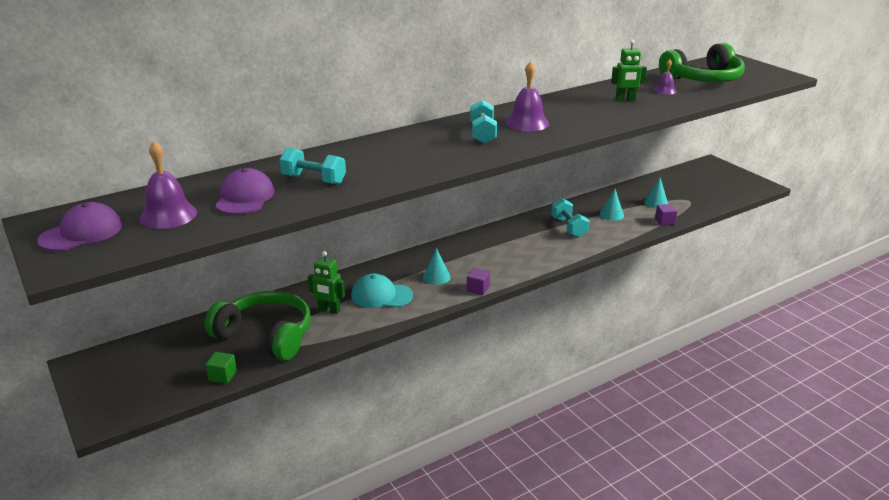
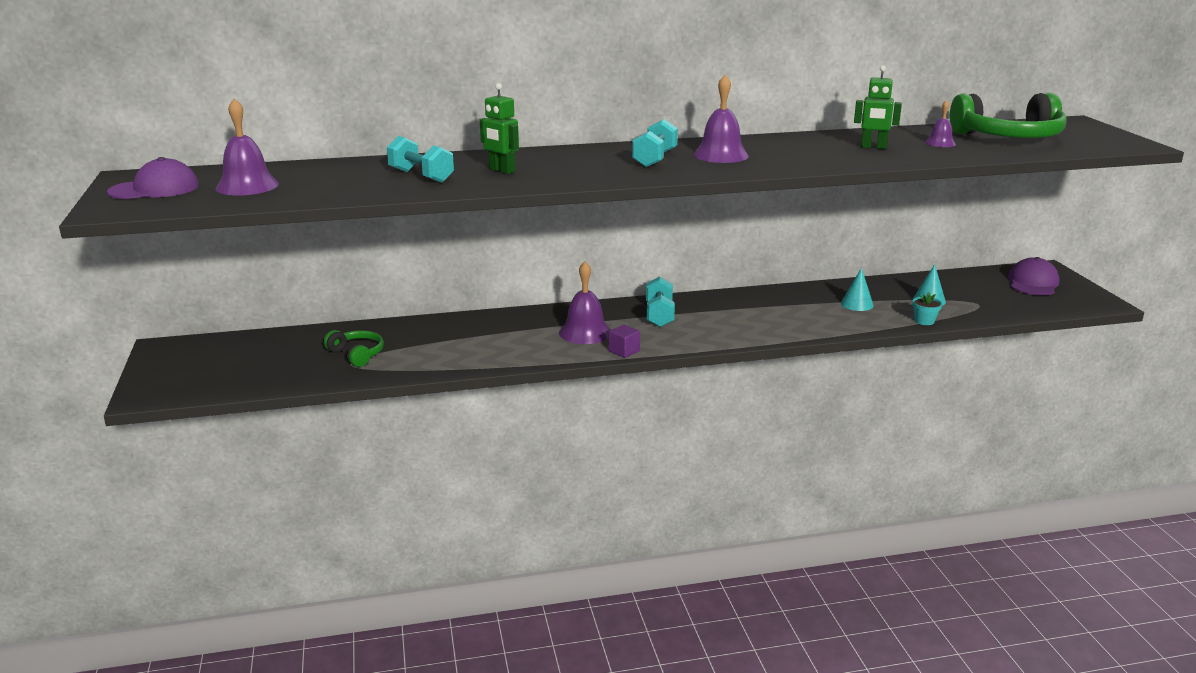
camera: 20 degrees right, 5 degrees down
(222, 376) = (285, 381): green cube -> none
(245, 197) = (335, 181): purple cap -> purple cap (1033, 283)
(266, 335) = (356, 354): green headphones -> green headphones, size x0.51
(329, 310) = (440, 343): green robot -> green robot (501, 171)
(381, 295) = (508, 339): turquoise cap -> none
(436, 277) = (585, 332): turquoise cone -> purple bell
(568, 227) = (788, 309): turquoise dumbbell -> turquoise dumbbell (659, 315)
(665, 221) = (924, 321): purple cube -> turquoise flower pot

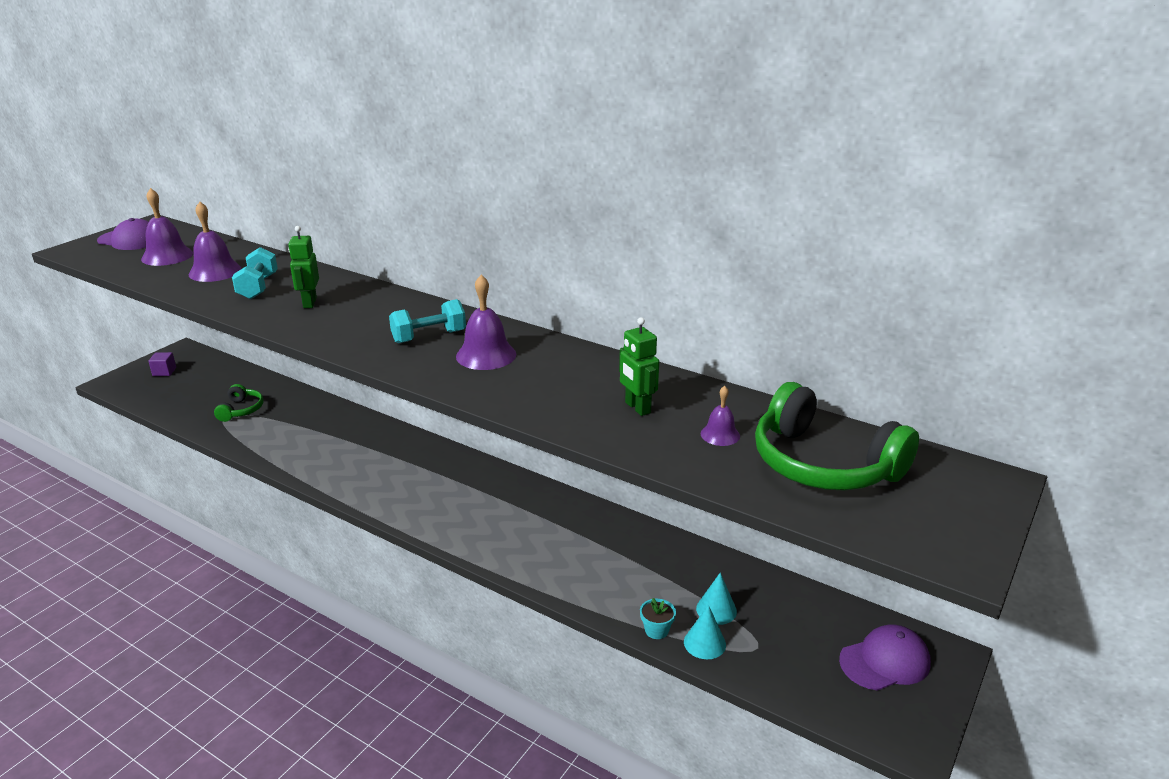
camera: 45 degrees right, 5 degrees up
(585, 332) = (386, 470): purple bell -> purple bell (215, 271)
(624, 351) = (372, 504): purple cube -> purple cube (164, 372)
(659, 315) = (464, 484): turquoise dumbbell -> none
(857, 304) = (638, 570): turquoise cone -> turquoise cone (704, 643)

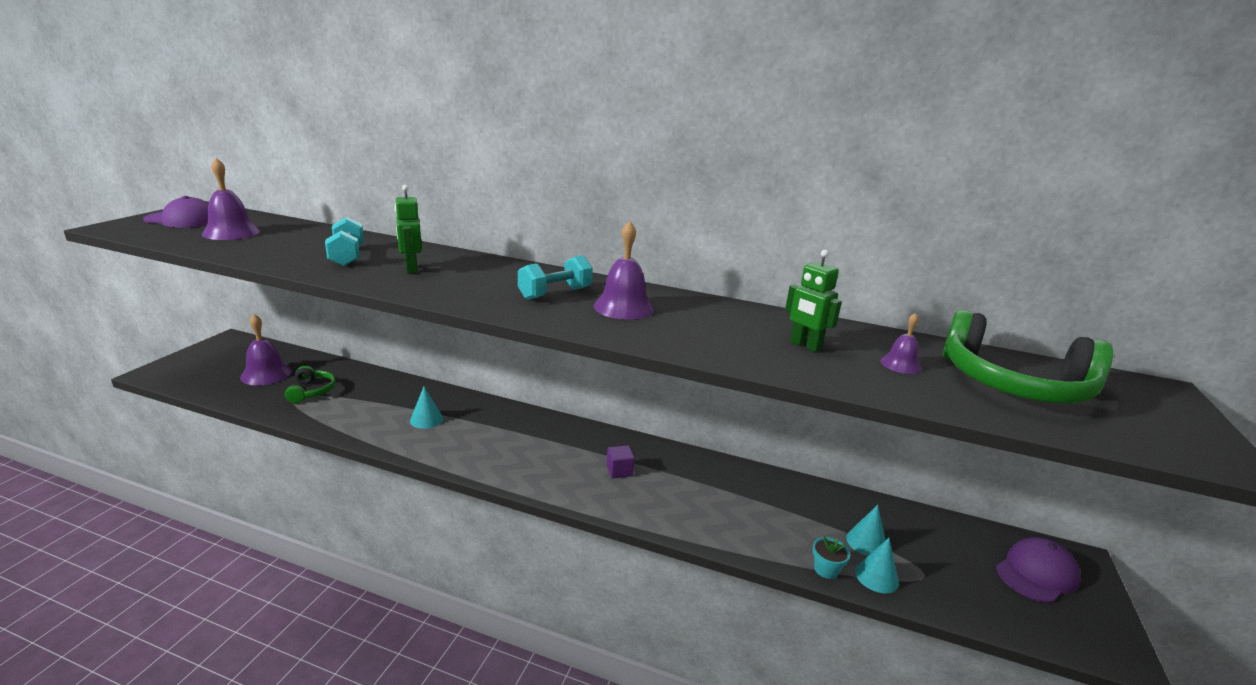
camera: 15 degrees left, 5 degrees down
(164, 372) = (215, 360): purple cube -> purple cube (619, 471)
(215, 271) = (292, 244): purple bell -> purple bell (266, 374)
(336, 446) = (426, 419): none -> turquoise cone

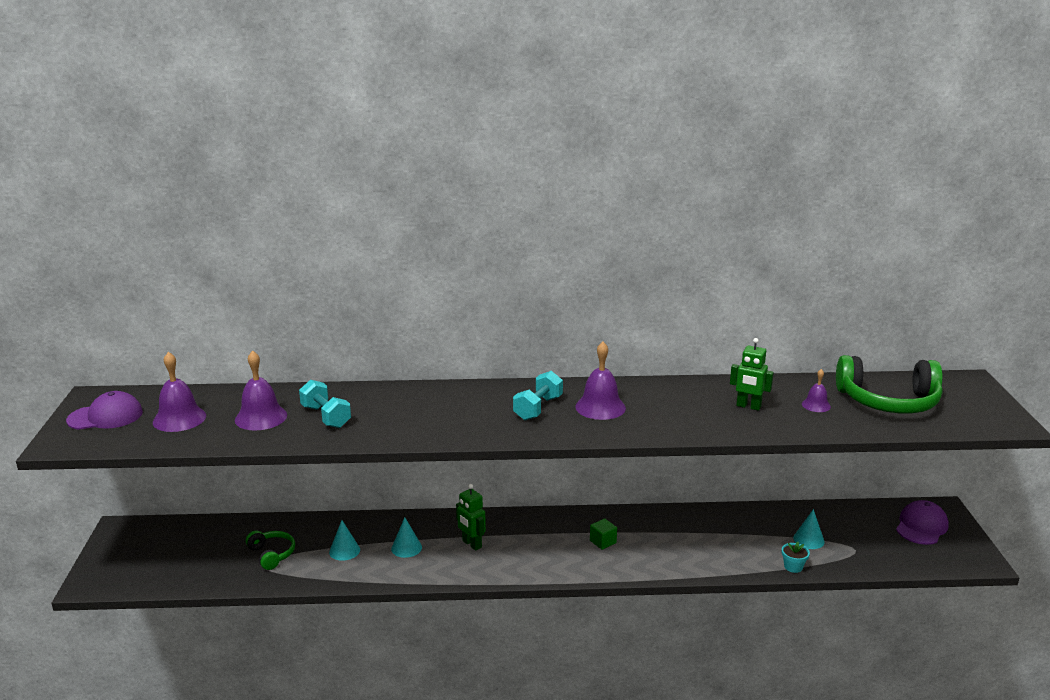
camera: 20 degrees left, 0 degrees up
(266, 374) = (205, 551): purple bell -> purple bell (261, 417)
(411, 268) = (397, 415): green robot -> green robot (471, 544)
(619, 471) = (603, 542): purple cube -> green cube
(876, 577) = (827, 561): turquoise cone -> turquoise cone (344, 551)

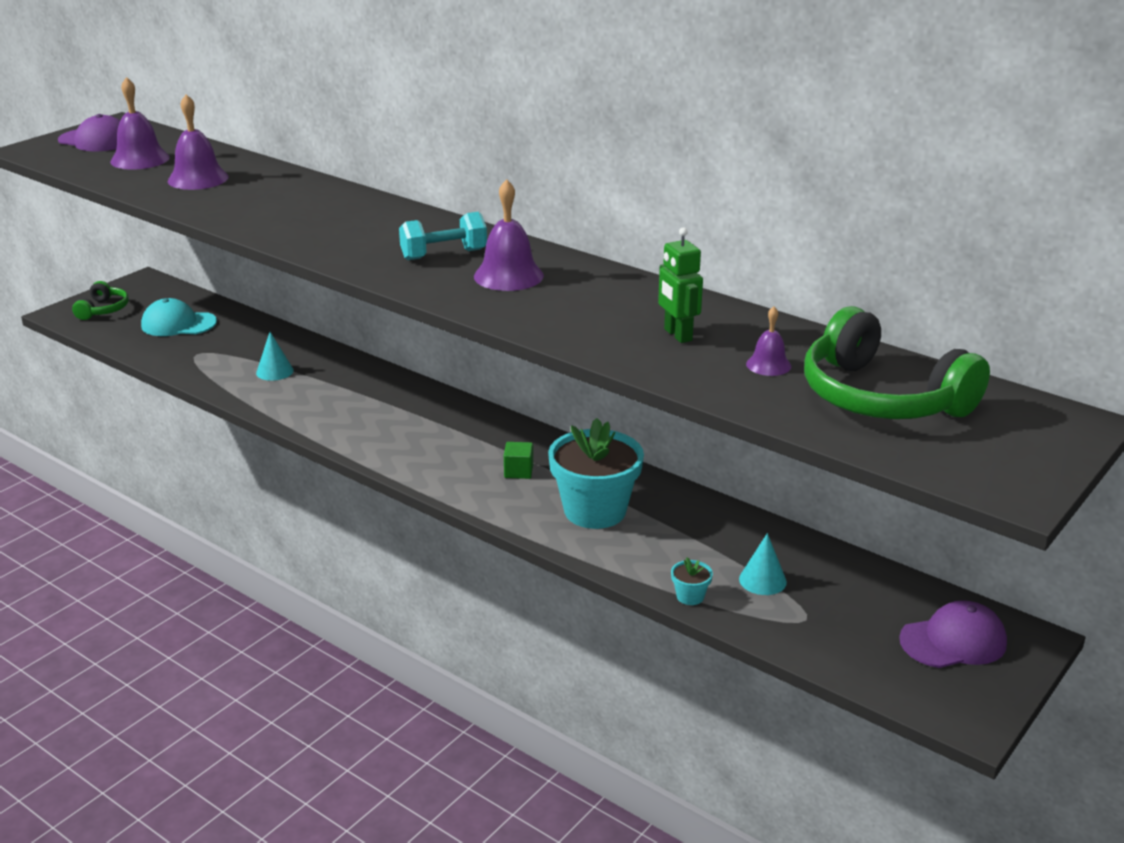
camera: 40 degrees right, 5 degrees up
(209, 549) = (178, 324): none -> turquoise cap
(272, 554) = (215, 349): green headphones -> green headphones (103, 310)
(326, 417) = (247, 196): turquoise dumbbell -> none
(406, 548) = (328, 392): turquoise cone -> none
(471, 544) = (389, 415): green robot -> none
(677, 544) = (595, 511): none -> turquoise flower pot

